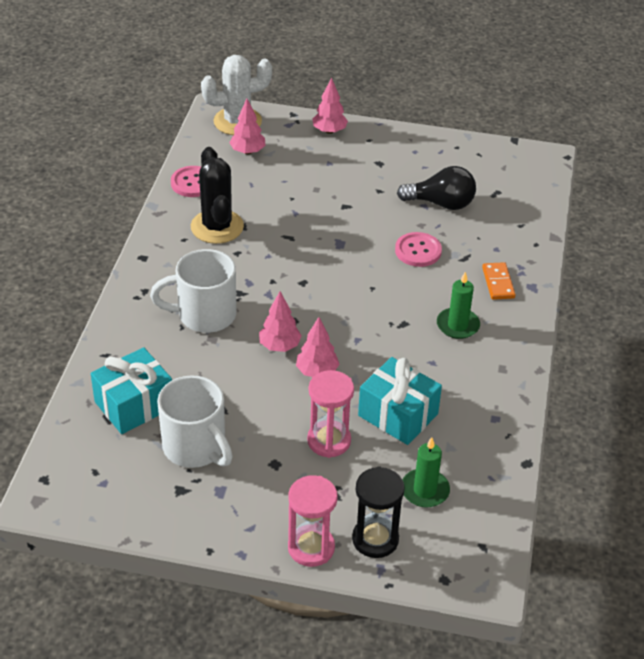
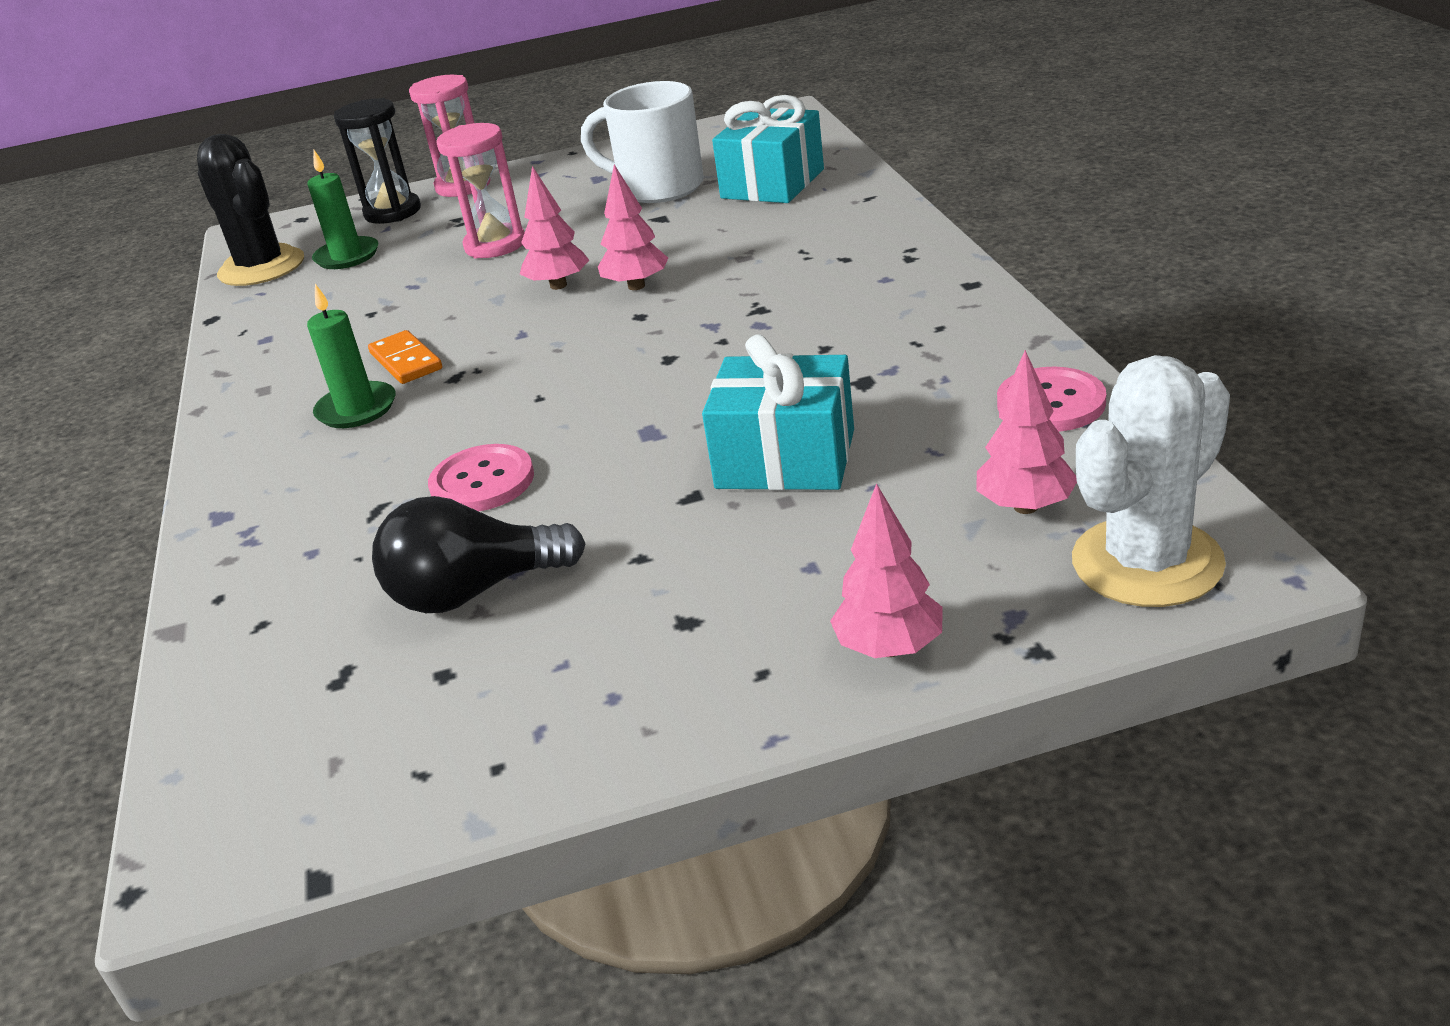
camera: 160 degrees right, 10 degrees down
(204, 315) = (784, 271): white mug -> none
(217, 227) = (906, 363): black cactus -> black cactus (261, 267)
(398, 415) = (413, 293): turquoise gift -> turquoise gift (785, 459)
(498, 283) = (294, 495): orange domino -> orange domino (406, 361)

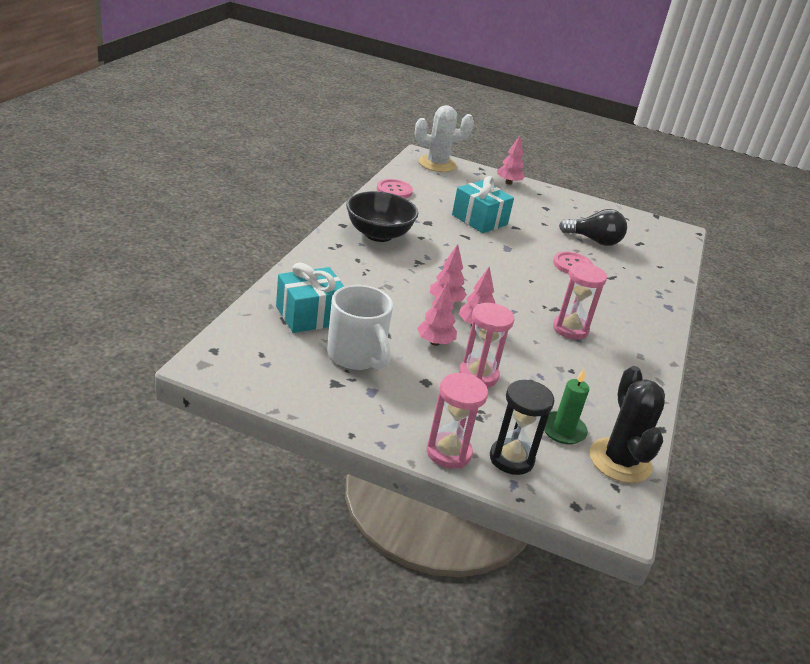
camera: 155 degrees left, 0 degrees up
(356, 409) = (602, 319): green candle -> none
(406, 361) = (570, 329): orange domino -> pink hourglass
(892, 306) = (378, 234): none -> black bowl
(1025, 506) = (441, 182): pink tree -> pink tree (435, 342)

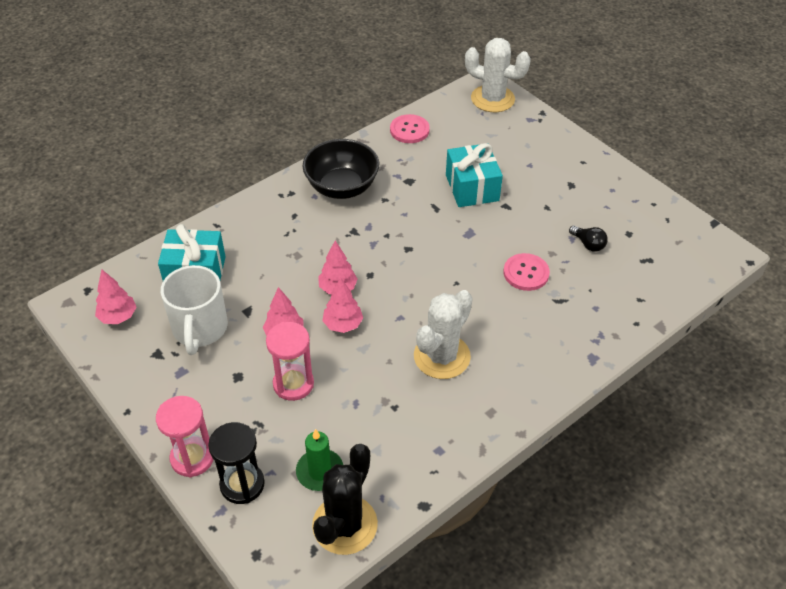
camera: 35 degrees right, 15 degrees up
(508, 183) = (557, 139): pink tree -> pink tree (118, 317)
(570, 329) = (442, 356): pink hourglass -> white cactus
(594, 241) = (588, 244): black light bulb -> black light bulb, size x0.56

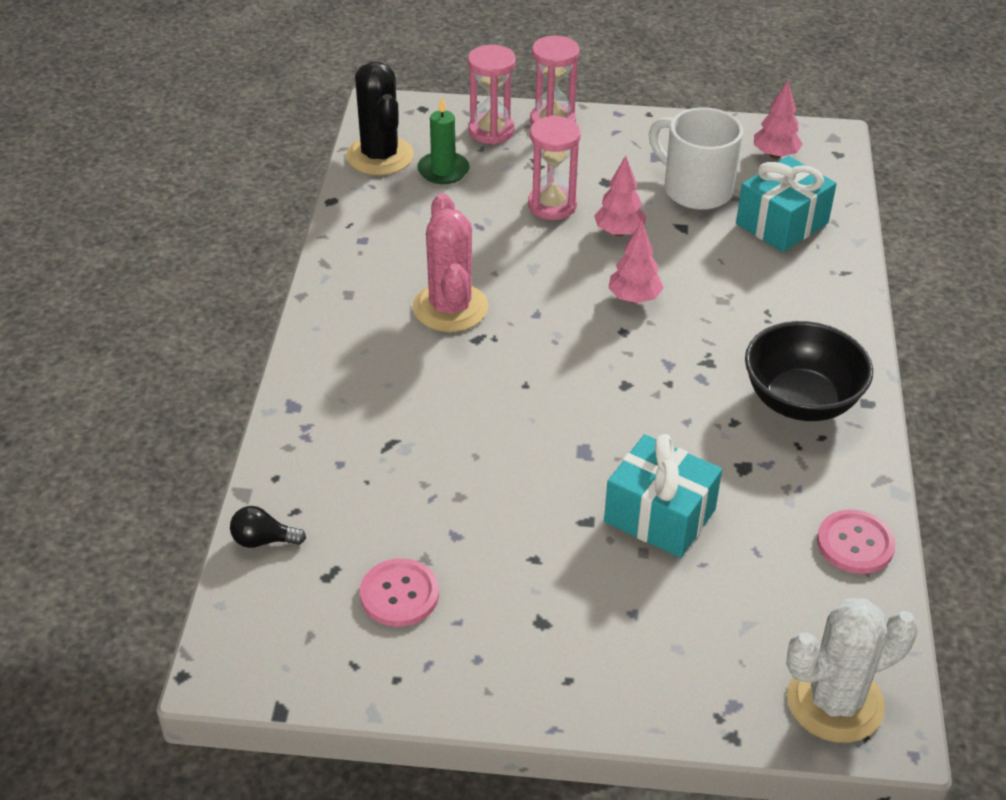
camera: 135 degrees right, 5 degrees down
(242, 484) = (491, 131): black hourglass -> pink hourglass
(343, 325) = (580, 272): pink tree -> none
(442, 356) = (450, 308): white cactus -> pink cactus
(526, 273) = (462, 449): pink button -> pink button (399, 594)
(588, 244) = (426, 541): black light bulb -> black light bulb (263, 540)

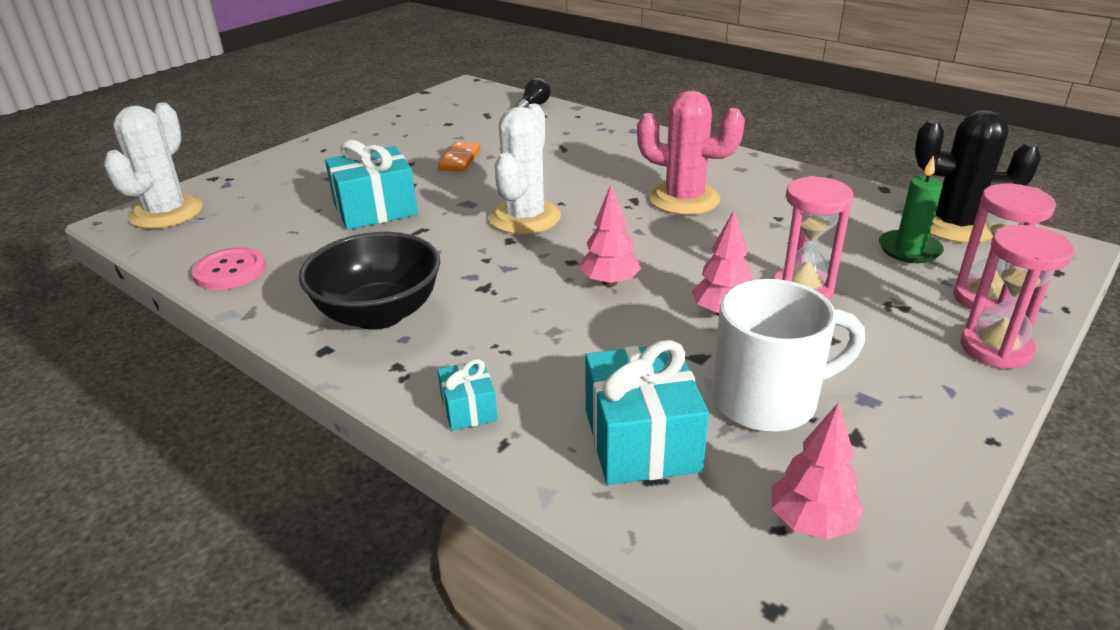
camera: 125 degrees right, 10 degrees down
(399, 594) = (446, 126): pink button -> none
(489, 518) = (460, 159): none -> orange domino
(576, 395) = (525, 217): none -> white cactus
(836, 300) = (469, 408): none -> turquoise gift

